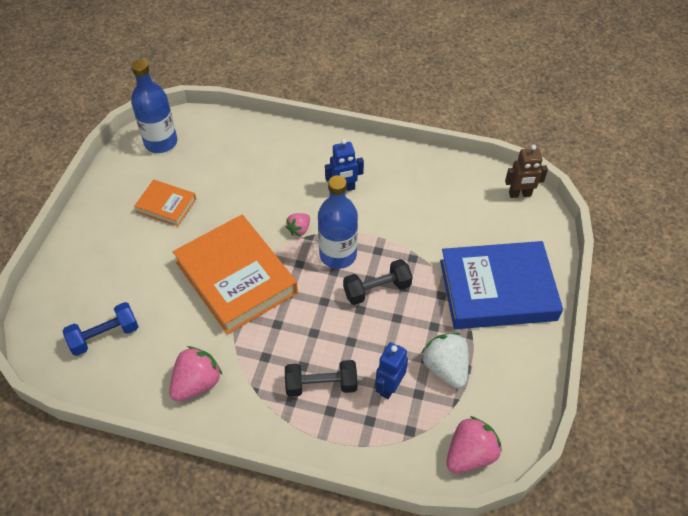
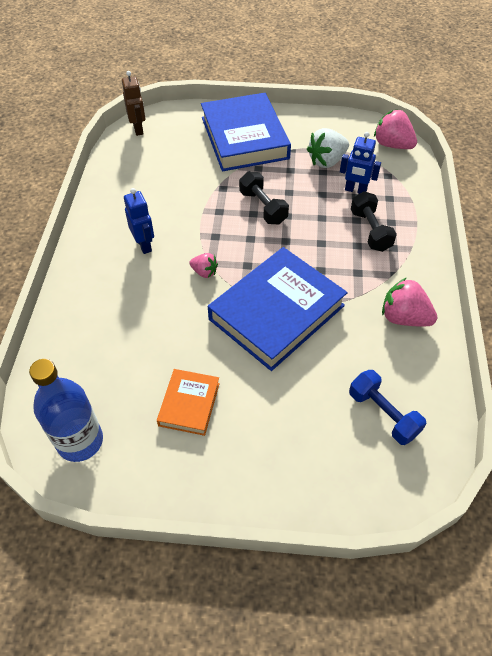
camera: 100 degrees left, 0 degrees up
(236, 278) = (277, 312): orange book -> blue book
(338, 255) = (230, 238): blue bottle -> none

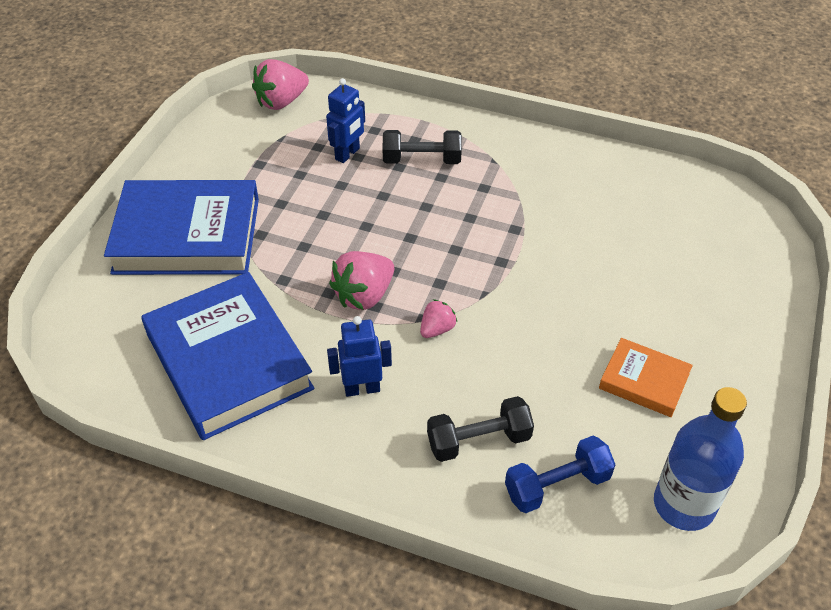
camera: 75 degrees left, 5 degrees down
(138, 129) = (89, 359): brown robot -> none
(263, 207) = (340, 246): black dumbbell -> black dumbbell (478, 440)
(277, 312) = (524, 272): blue book -> blue book (229, 361)
(327, 161) = (281, 165): white strawberry -> none
(383, 414) = (679, 219): blue dumbbell -> blue dumbbell (557, 485)
(404, 318) = (559, 170): pink strawberry -> pink strawberry (364, 295)

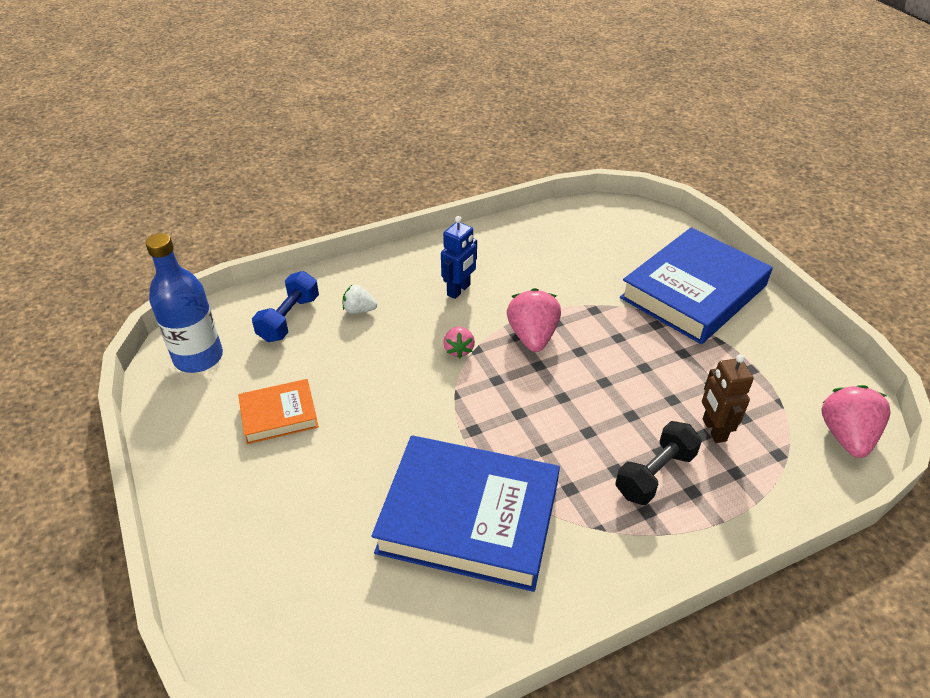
camera: 135 degrees right, 5 degrees down
(229, 361) = (549, 254): blue book -> blue book (469, 518)
(347, 154) = (713, 430): blue robot -> brown robot
(478, 440) = (359, 310): black dumbbell -> white strawberry

